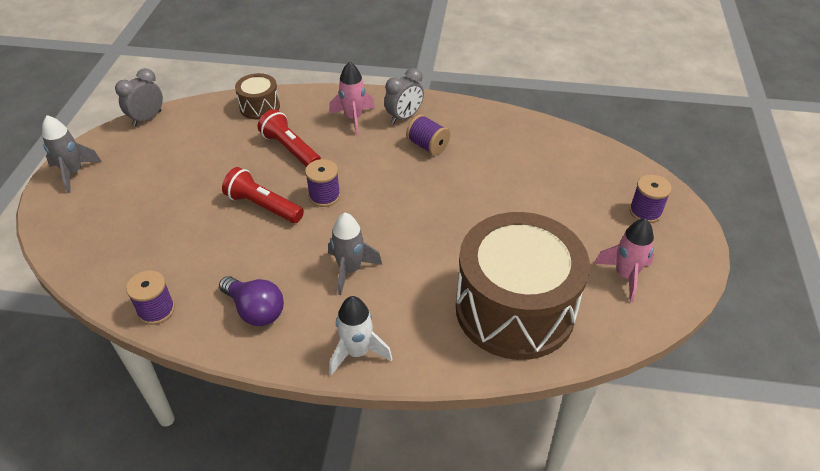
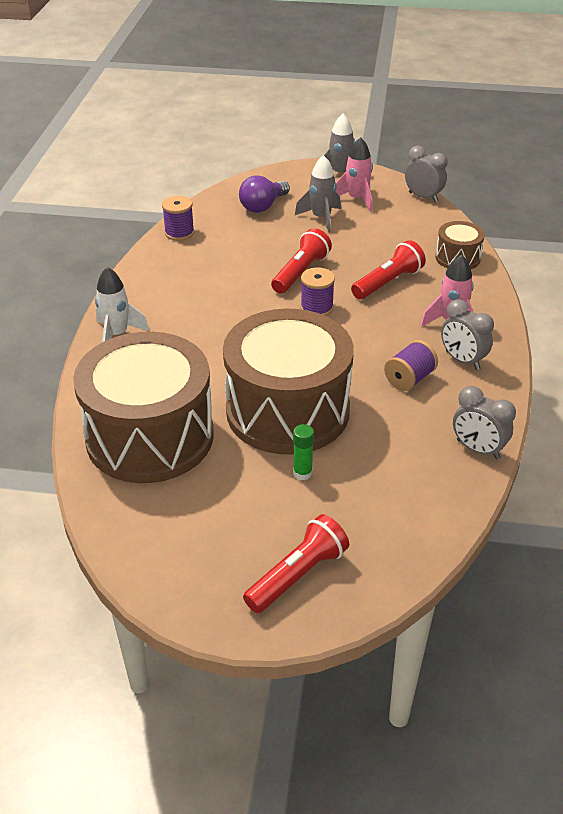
camera: 90 degrees right, 5 degrees down
(255, 310) = (172, 279): purple light bulb -> purple light bulb (263, 206)
(350, 270) = (214, 327): grey rocket -> grey rocket (321, 218)
(471, 216) = (287, 410): none -> brown drum
(504, 119) = (477, 449): none -> grey clock
(544, 208) = (302, 473): none -> green glue stick
(625, 275) = (186, 535): pink rocket -> pink rocket (356, 199)
(645, 212) = (298, 575): purple spool -> red flashlight

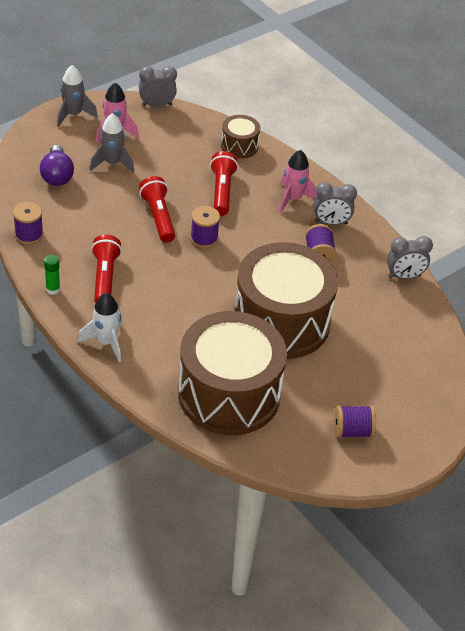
camera: 50 degrees left, 5 degrees up
(212, 548) = (352, 431): none -> purple spool
(298, 575) = (410, 411): red flashlight -> red flashlight (105, 278)
(302, 473) = (339, 354): green glue stick -> green glue stick (53, 289)

